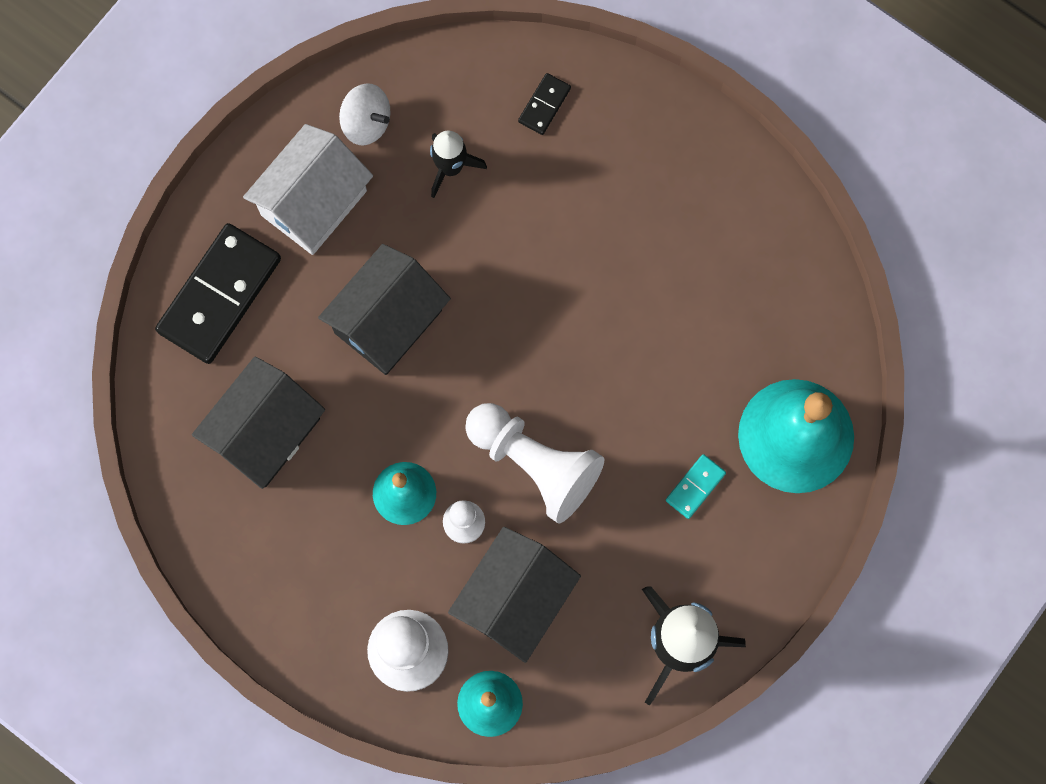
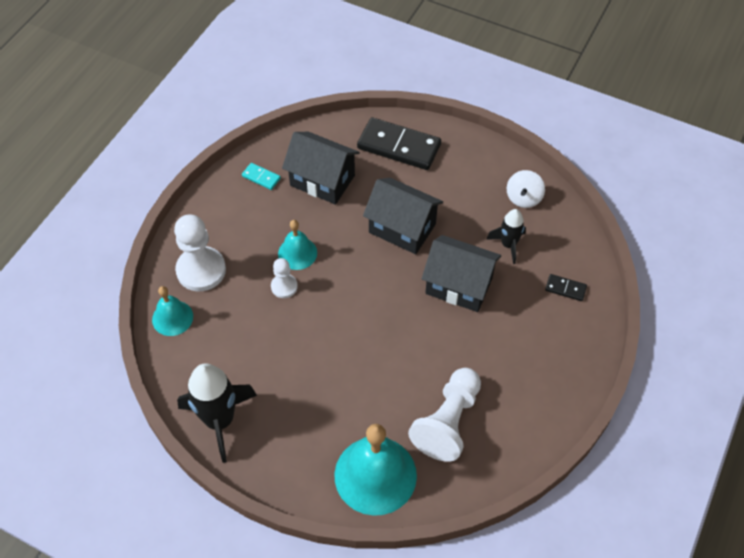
camera: 80 degrees right, 20 degrees down
(314, 203) = (466, 181): white house -> none
(514, 600) = (239, 321): black house -> black house (459, 285)
(534, 464) = (327, 319): white pawn -> white pawn (448, 422)
(695, 487) = (328, 415): turquoise domino -> turquoise domino (261, 177)

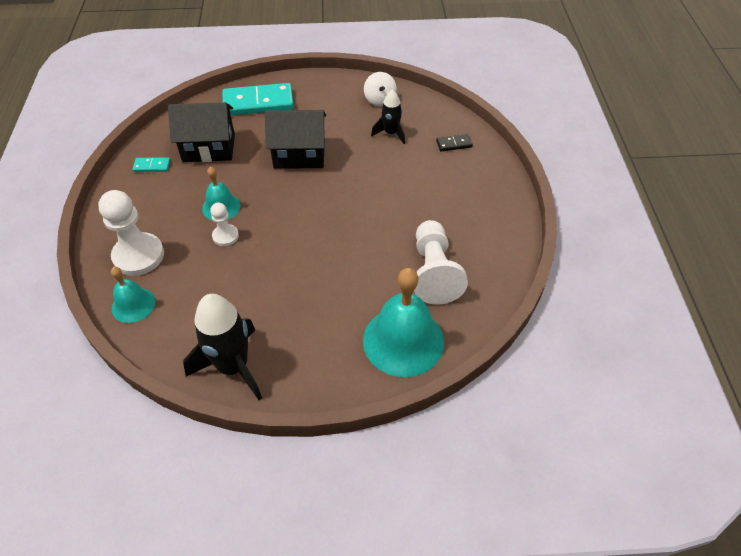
camera: 30 degrees left, 5 degrees down
(399, 146) = (258, 103): black domino -> turquoise domino
(459, 285) = (372, 175): black house -> none

